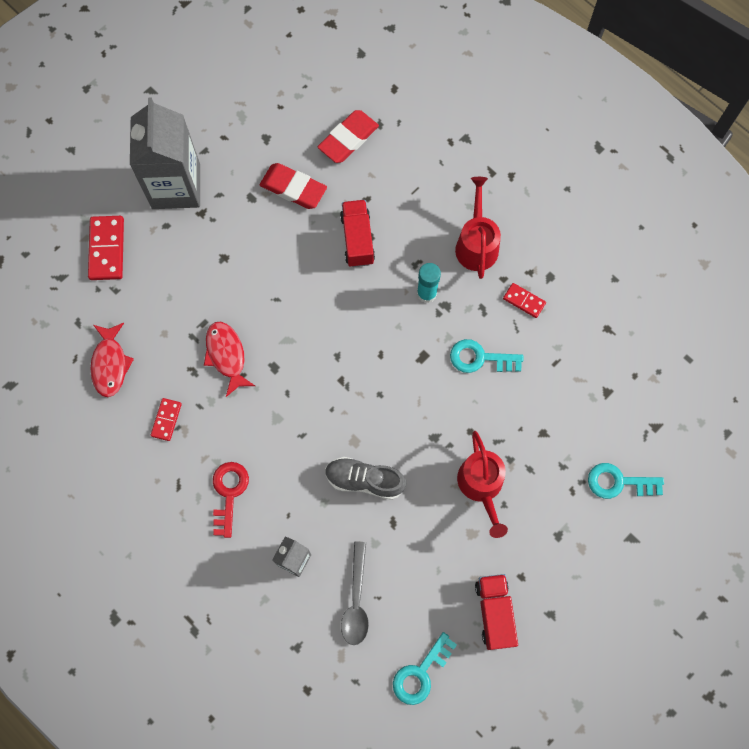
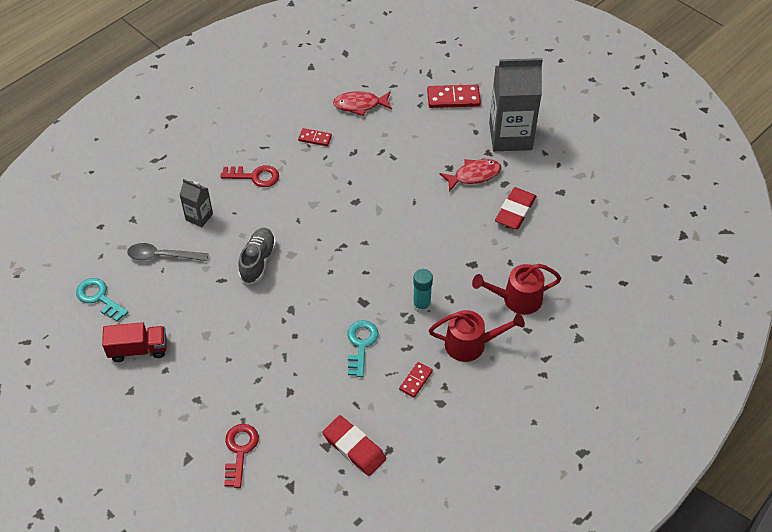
camera: 90 degrees right, 20 degrees down
(226, 355) = (365, 172): red fish -> red fish (474, 175)
(348, 139) = (567, 249): red eraser -> red eraser (354, 448)
(357, 239) = (470, 256): red truck -> none
(481, 485) = (246, 343): red watering can -> red watering can (517, 299)
(618, 482) = (240, 450): turquoise key -> red key

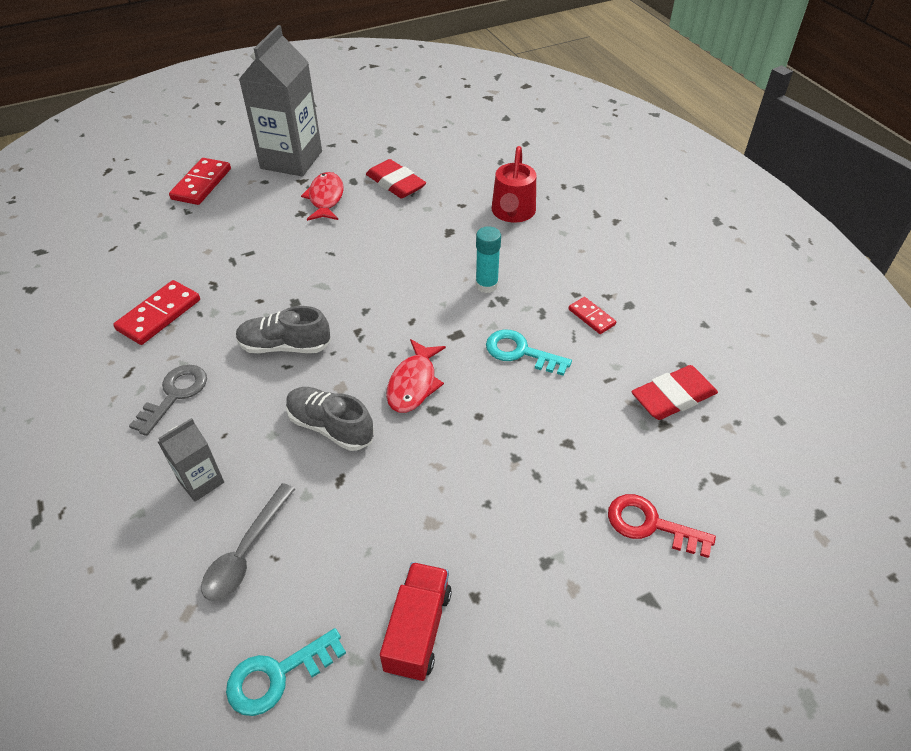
camera: 70 degrees left, 5 degrees down
(255, 176) = (175, 394): red key -> grey key
(314, 212) = (285, 346): none -> grey shoe
(315, 138) = (159, 315): red domino -> red domino, size x1.72
(360, 105) = (141, 260): red fish -> red fish (414, 384)
(470, 344) = (557, 261): red watering can -> none

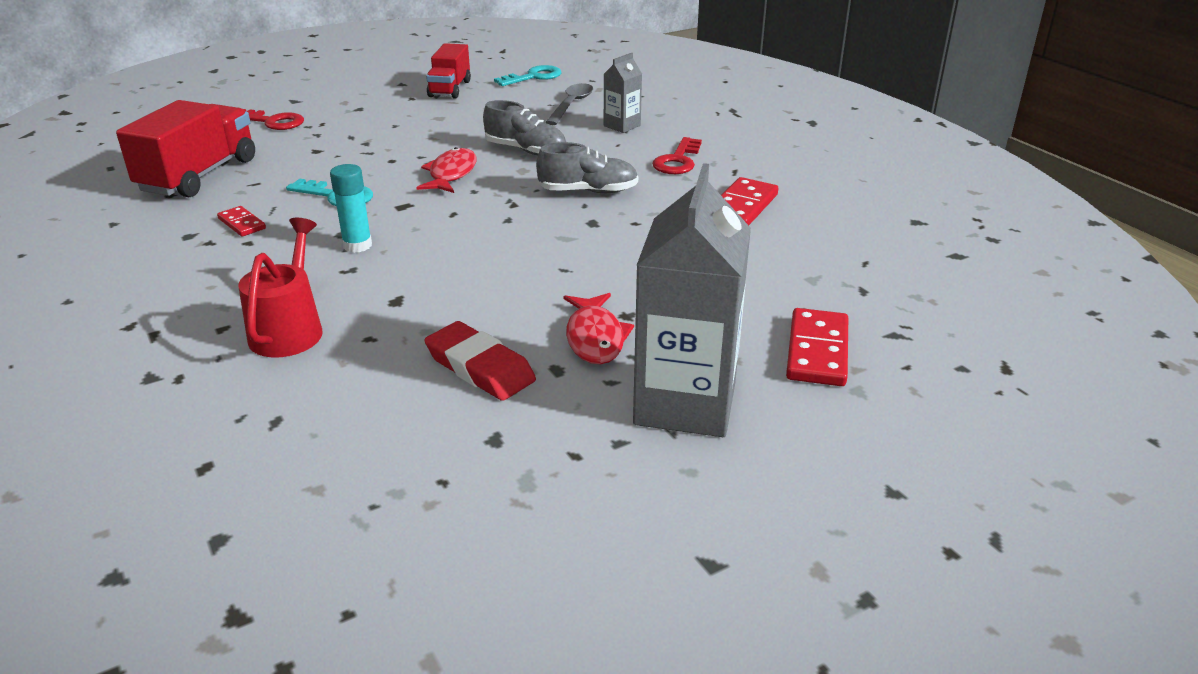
camera: 175 degrees right, 15 degrees down
(175, 394) = (677, 161): grey key -> red key
(673, 397) = (199, 175): red eraser -> red truck

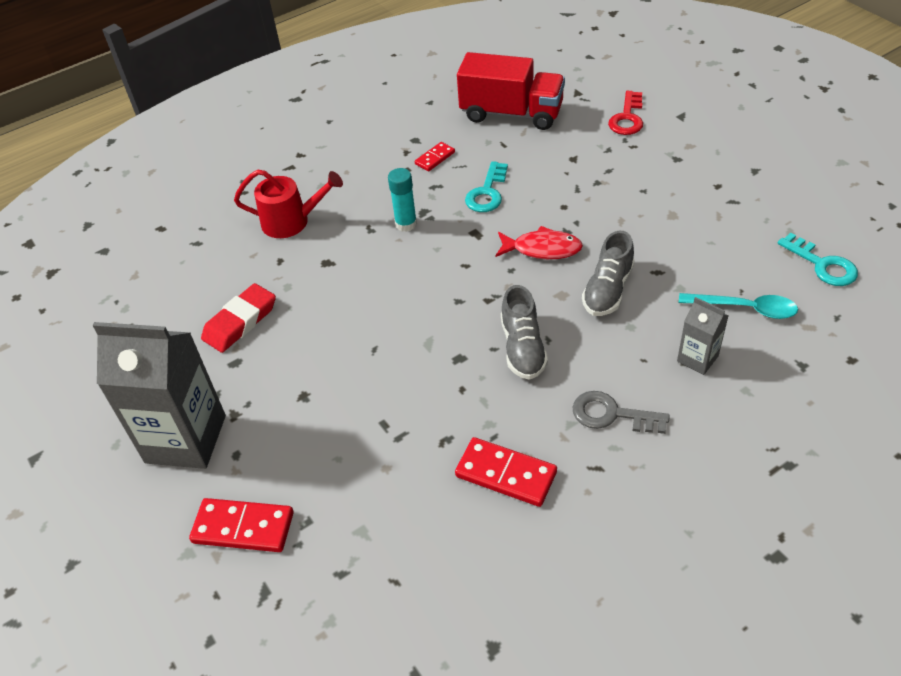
camera: 90 degrees right, 15 degrees up
(450, 89) = (754, 206): red truck -> none
(571, 105) = (745, 308): grey spoon -> turquoise spoon
(595, 338) = (272, 379): red fish -> none
(677, 161) = (611, 414): red key -> grey key

